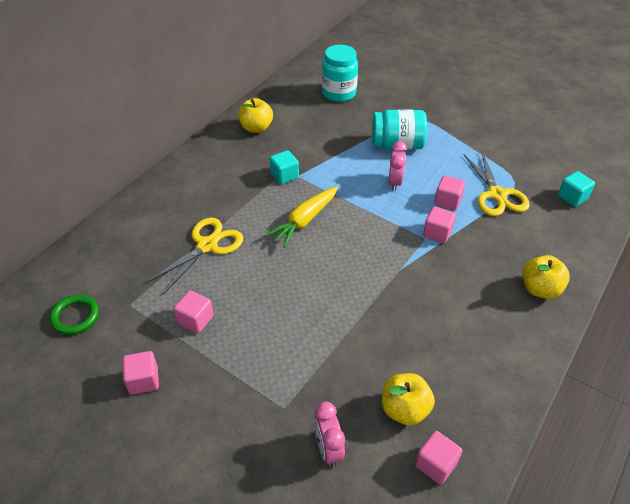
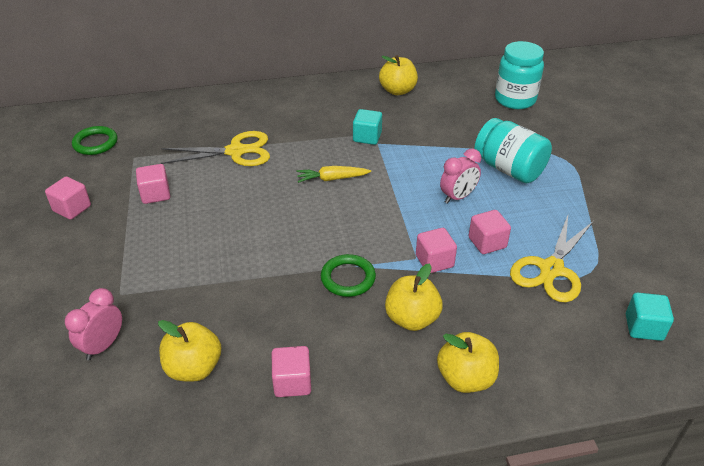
camera: 45 degrees right, 5 degrees down
(304, 221) = (332, 179): yellow carrot -> yellow carrot, size x0.66
(407, 280) = (348, 278): none -> green ring
(435, 464) = (153, 427): pink cube -> pink cube (292, 382)
(472, 277) = (412, 319): none -> yellow apple

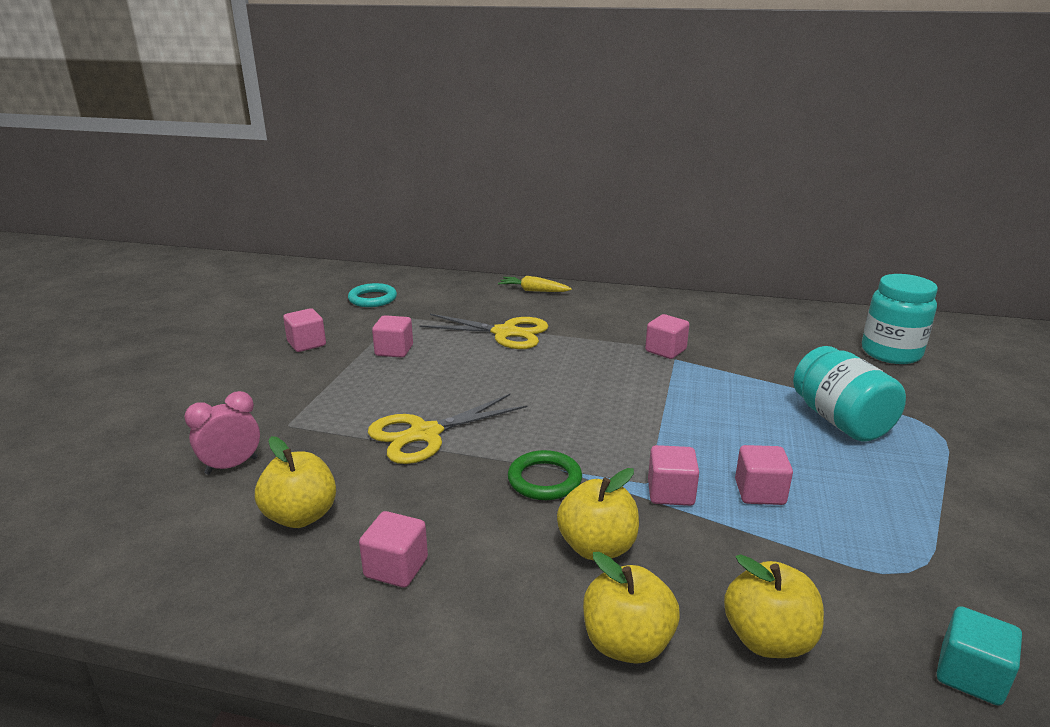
camera: 25 degrees right, 15 degrees down
(95, 143) = (372, 299): green ring -> turquoise ring
(332, 179) = (595, 379): yellow carrot -> yellow carrot (534, 291)
(367, 137) = (665, 350): turquoise cube -> pink cube
(397, 91) = (733, 316): yellow apple -> yellow apple (768, 639)
(458, 197) = (747, 433): pink clock -> none
(551, 269) = (842, 550): yellow scissors -> yellow scissors (425, 434)

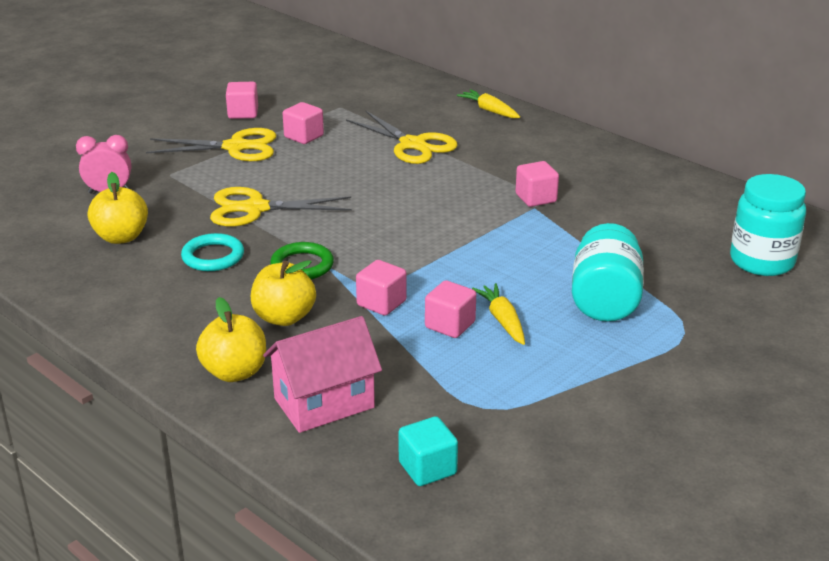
camera: 30 degrees right, 5 degrees up
(334, 378) = (236, 147): none -> yellow scissors
(372, 299) = (336, 84): turquoise ring -> turquoise ring (213, 256)
(396, 568) = (147, 285): pink cube -> none
(768, 639) = (324, 403): yellow apple -> pink house
(795, 470) = (503, 321): none -> yellow carrot

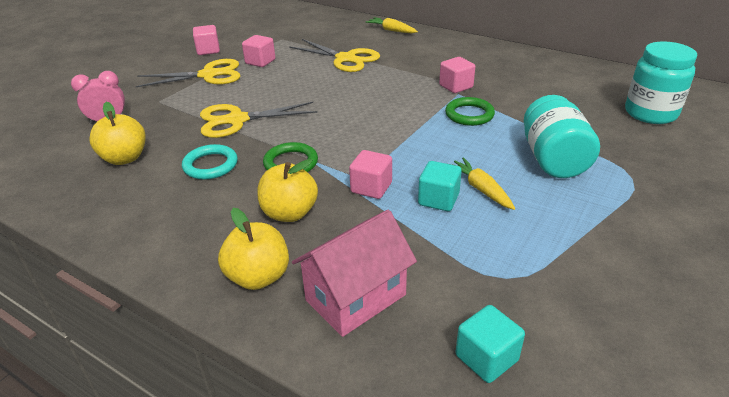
camera: 10 degrees left, 5 degrees up
(450, 325) = (438, 199): pink cube -> turquoise cube
(534, 235) = (469, 114): none -> green ring

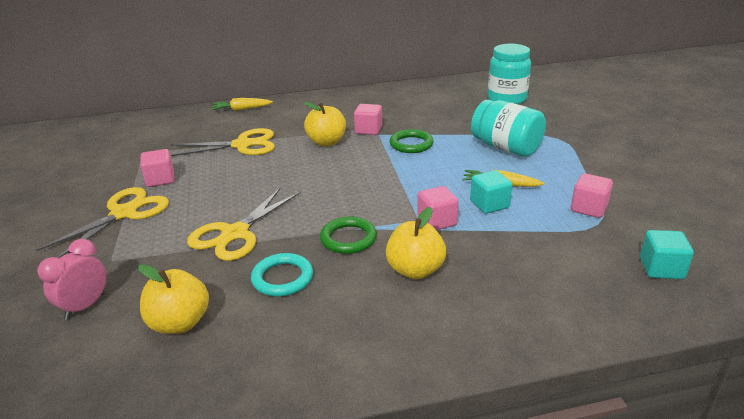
camera: 45 degrees left, 5 degrees down
(208, 50) = (76, 193): pink cube -> pink cube (588, 208)
(258, 277) = (475, 321): yellow apple -> yellow apple (326, 142)
(355, 297) = (552, 288): pink house -> none

